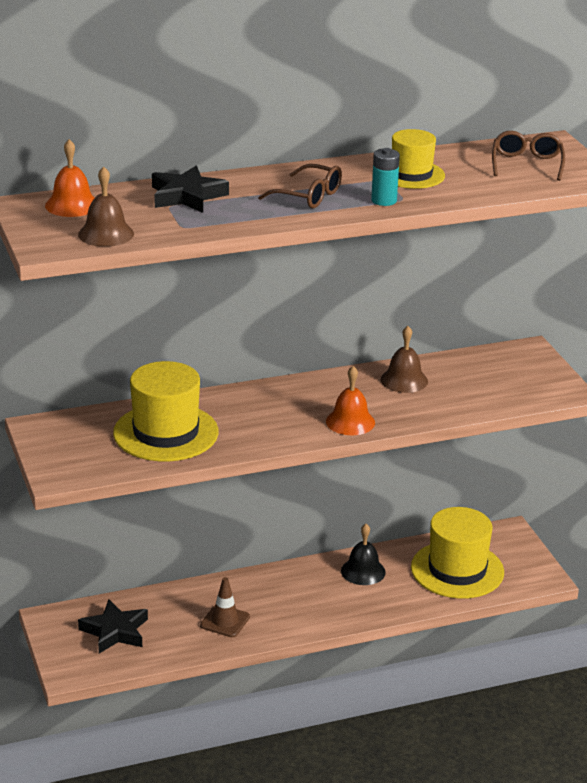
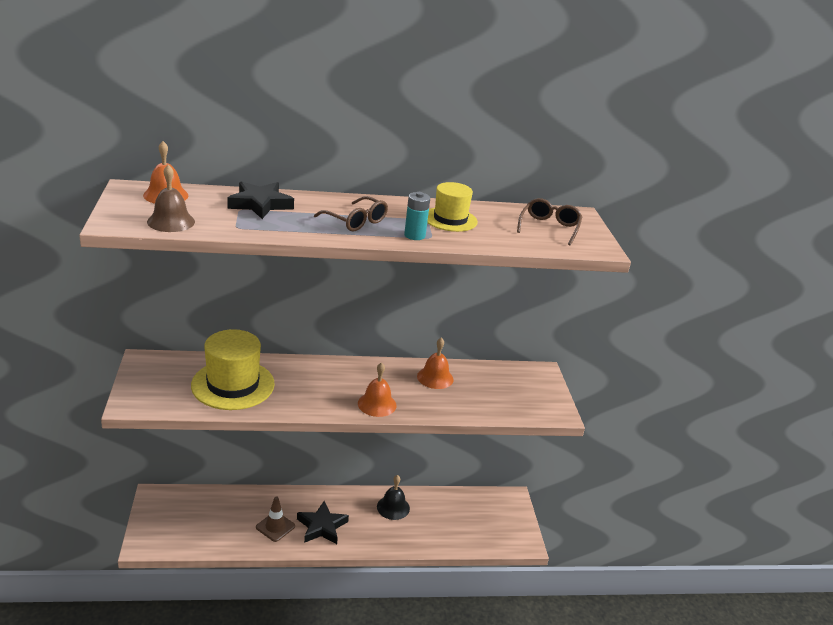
camera: 10 degrees right, 0 degrees up
(115, 631) = (193, 517): black star -> black star (322, 526)
(404, 380) = (435, 377): brown bell -> orange bell
(457, 570) = (462, 521): yellow hat -> none

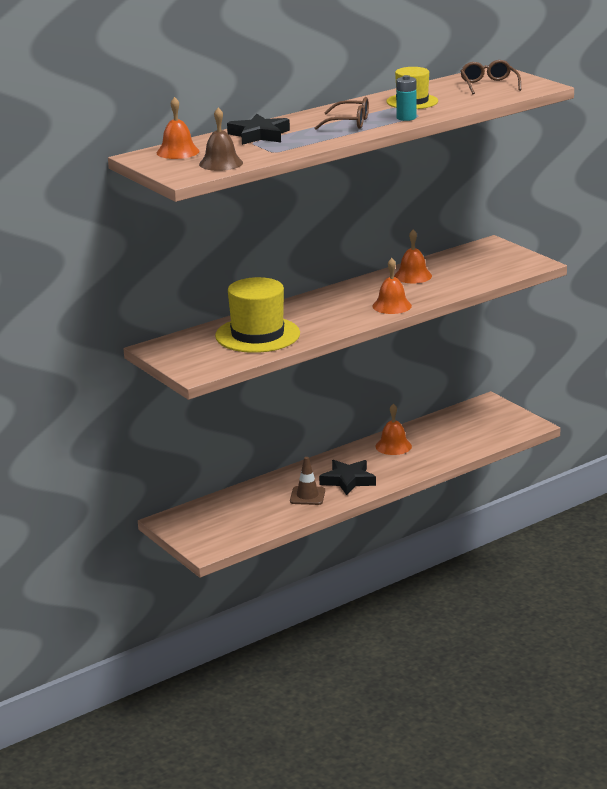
camera: 25 degrees left, 5 degrees down
(393, 507) = (393, 446): black bell -> orange bell

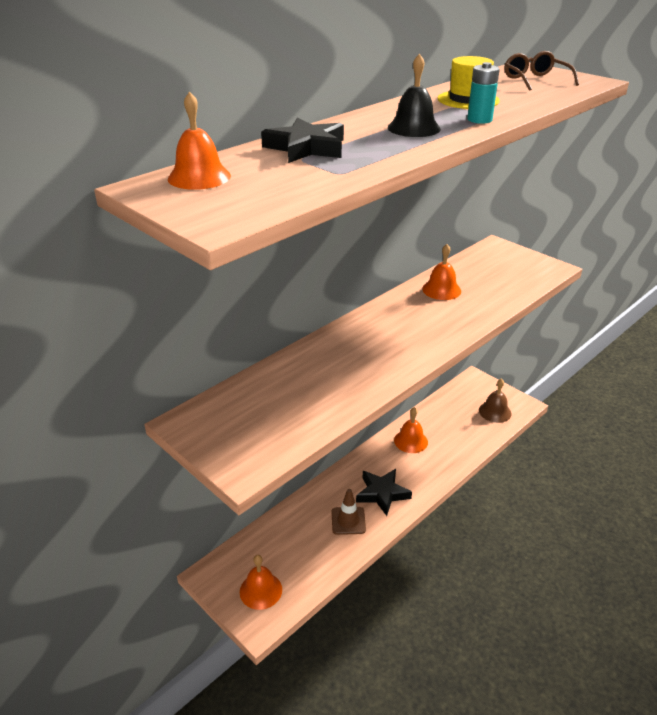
camera: 10 degrees left, 10 degrees up
(221, 163) = (269, 195): brown bell -> brown bell (495, 412)
(257, 335) = (305, 391): yellow hat -> none
(349, 123) = (414, 128): brown glasses -> black bell
(392, 306) = (439, 334): orange bell -> orange bell (261, 590)

